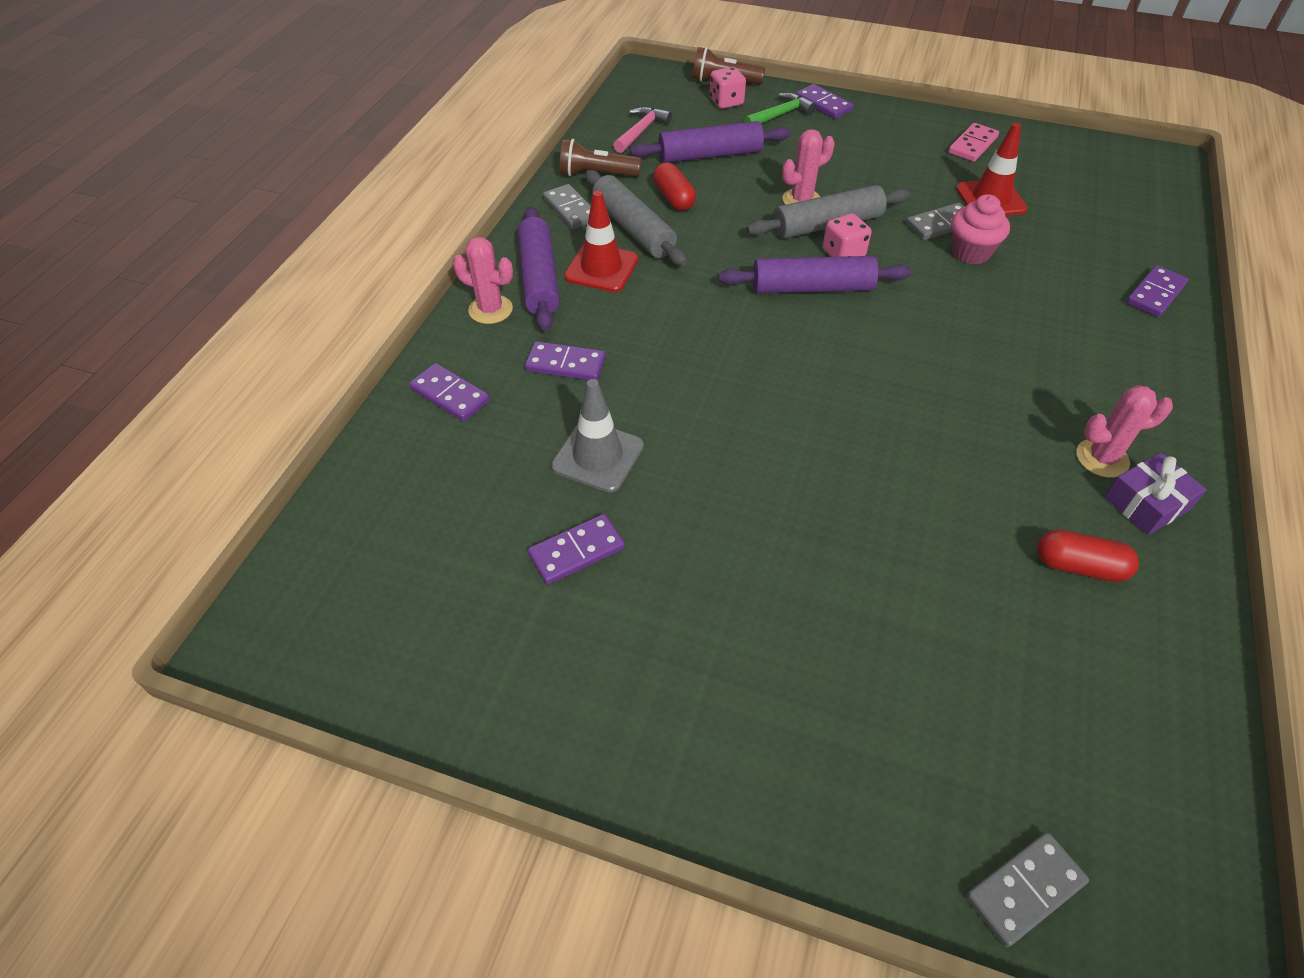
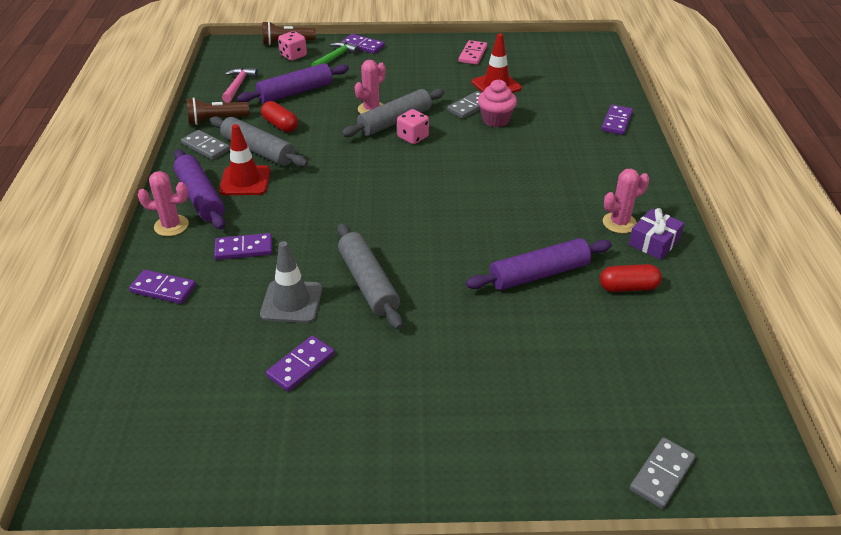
camera: 20 degrees left, 10 degrees down
(706, 456) = (368, 283): none -> grey rolling pin
(812, 288) = (400, 163): purple rolling pin -> purple rolling pin (539, 274)

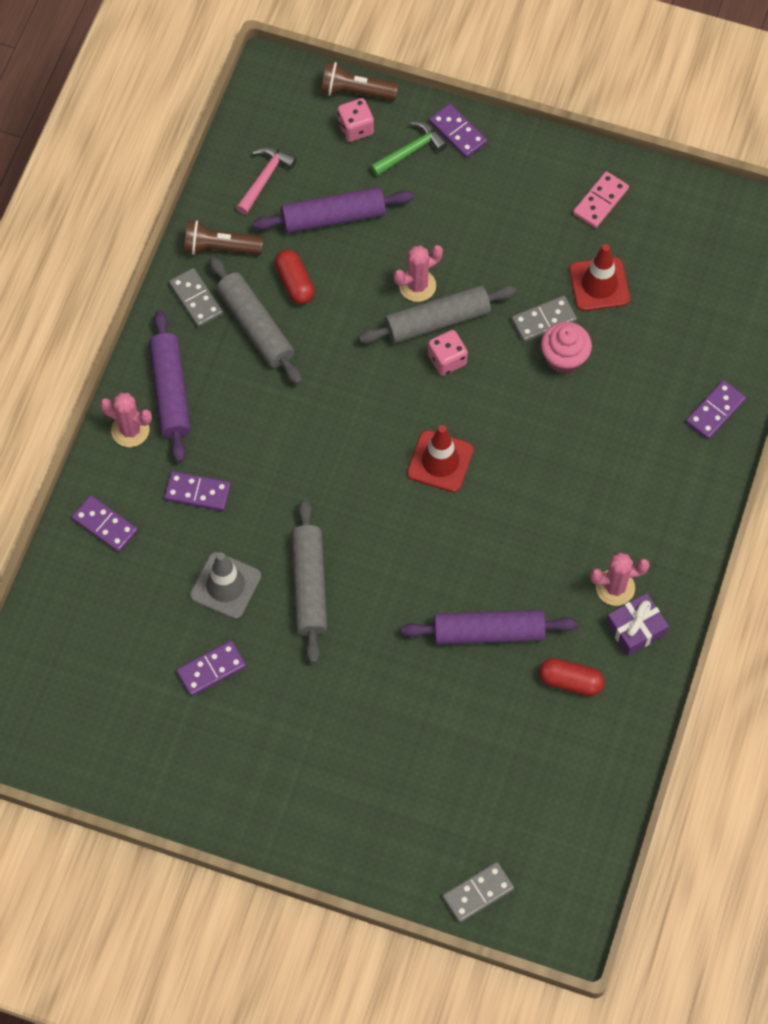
camera: 20 degrees right, 25 degrees up
(245, 181) = (226, 379): red traffic cone -> red traffic cone (440, 461)

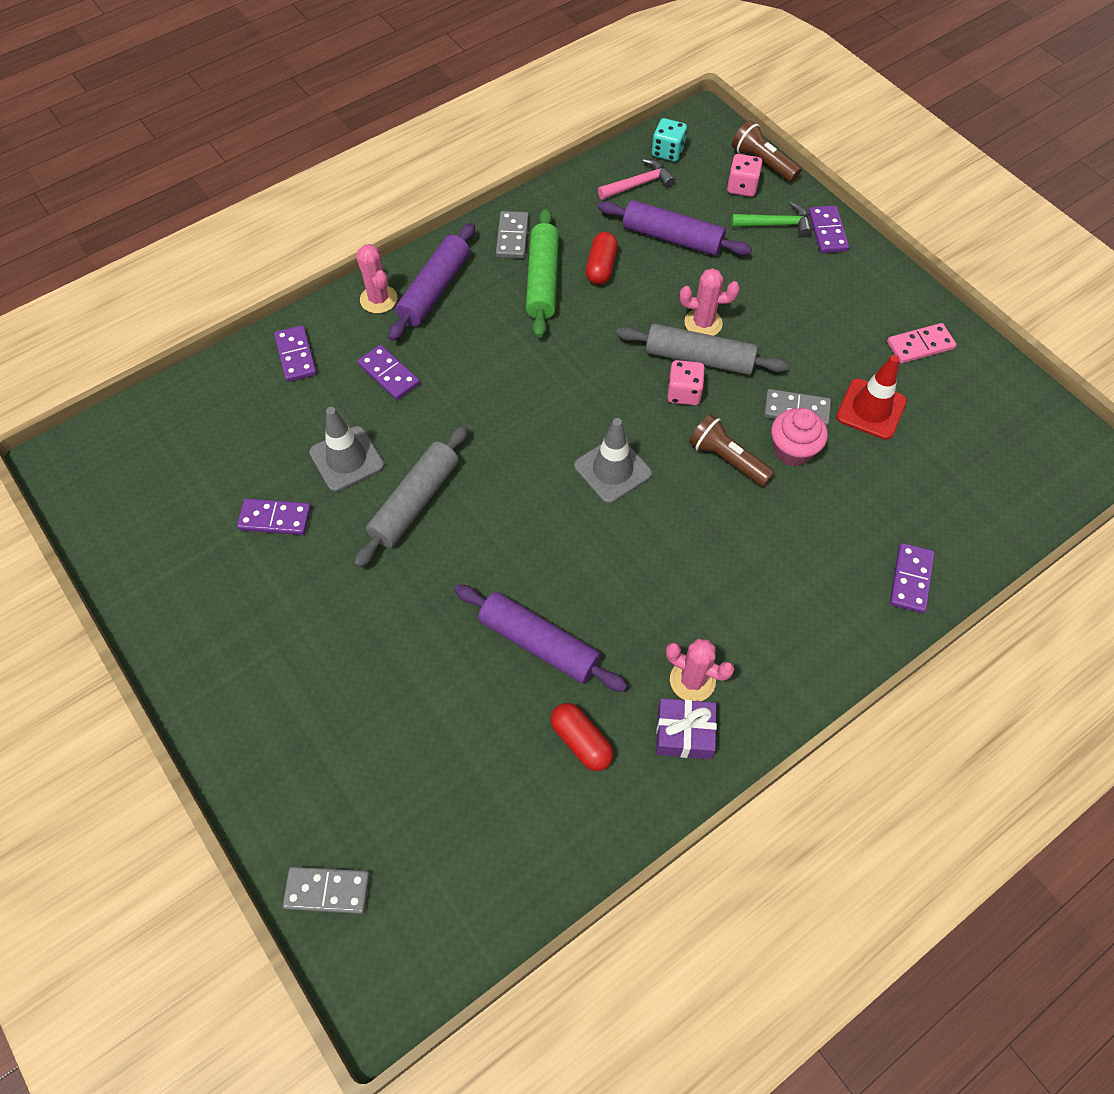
camera: 35 degrees right, 5 degrees down
(220, 247) = (562, 212): brown flashlight -> brown flashlight (727, 459)
(255, 326) = (542, 281): grey rolling pin -> green rolling pin
(265, 128) = (667, 152): none -> turquoise dice
(440, 461) = (612, 470): red traffic cone -> grey traffic cone
(715, 411) = (910, 579): purple domino -> purple domino turned 60 degrees counterclockwise

